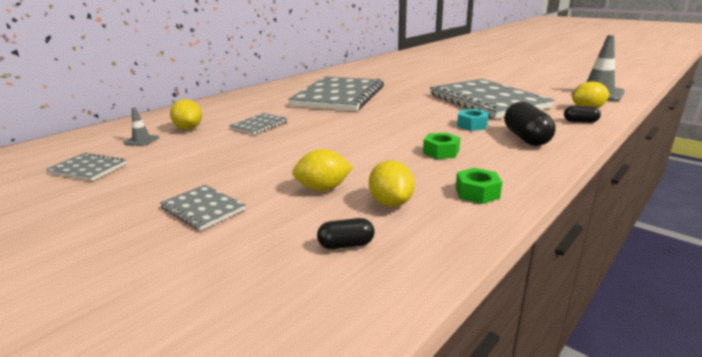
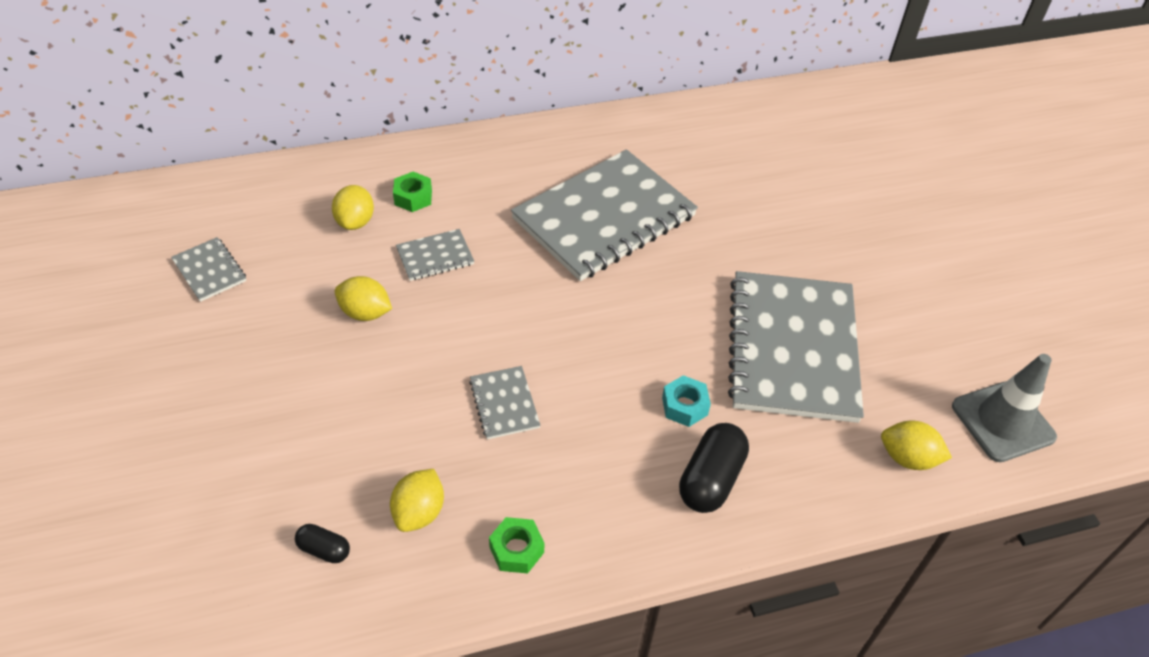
camera: 30 degrees right, 25 degrees up
(141, 140) = (291, 228): grey traffic cone -> none
(203, 209) = (257, 415): grey notebook -> grey notebook (504, 404)
(323, 188) = (383, 446): yellow lemon -> yellow lemon (365, 313)
(441, 152) = (571, 447): green nut -> green nut (413, 197)
(580, 121) = (843, 483): black capsule -> none

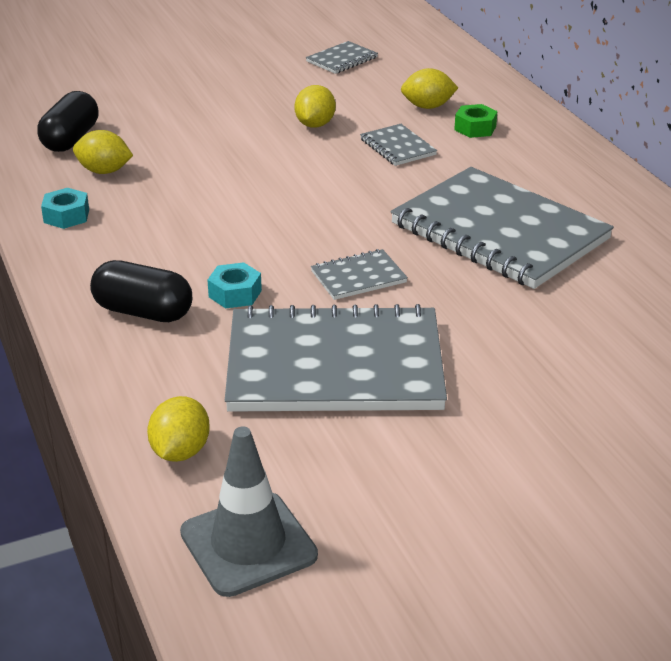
camera: 85 degrees right, 15 degrees down
(324, 549) = (71, 139): black capsule -> black capsule, size x1.86
(504, 404) = (222, 197): grey notebook -> grey notebook (358, 277)
(516, 550) = (66, 216): green nut -> turquoise nut

